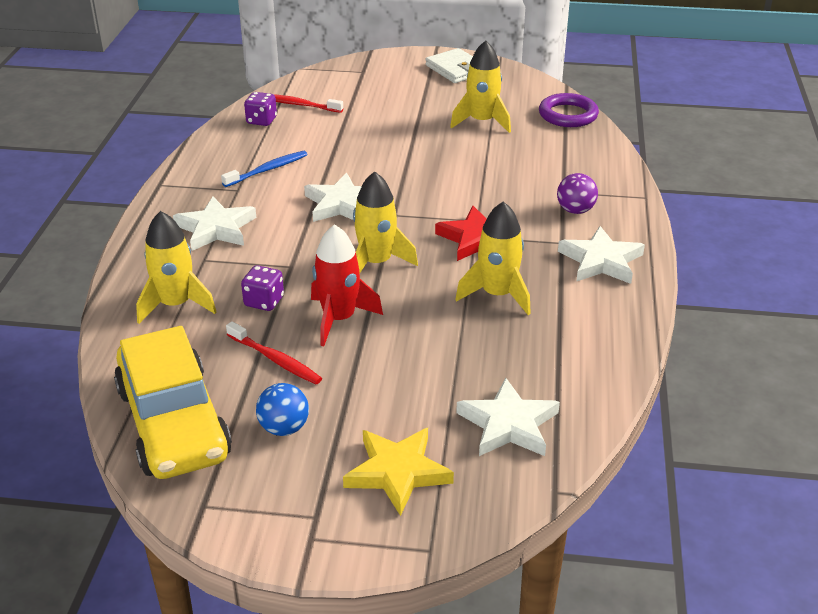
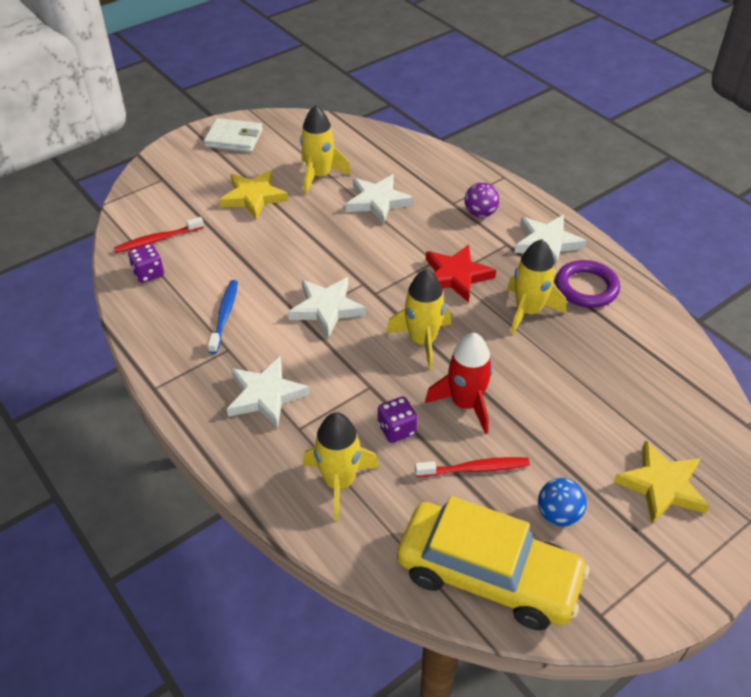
camera: 45 degrees left, 10 degrees up
(408, 111) = (253, 197): none -> yellow star
(508, 424) = (665, 400): white star -> white star (377, 201)
(568, 115) = (368, 137): purple ring -> purple ring (586, 287)

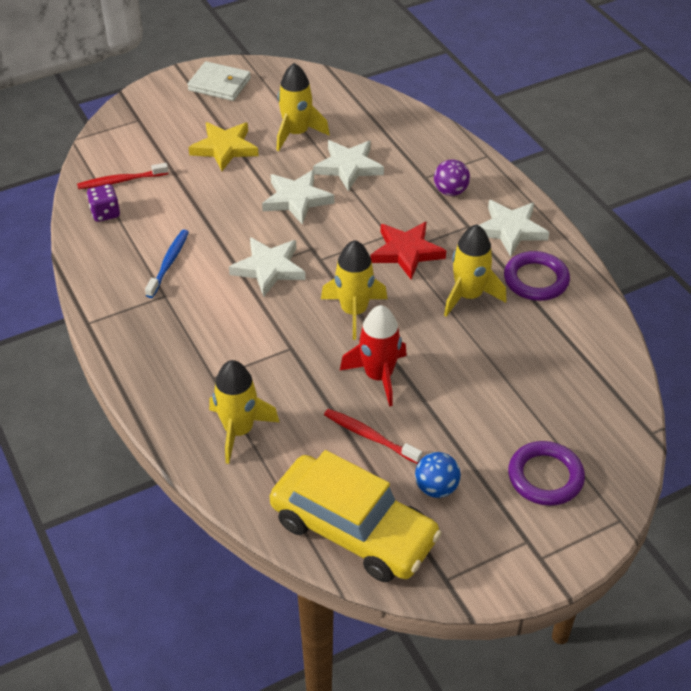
camera: 10 degrees right, 0 degrees up
(266, 395) = (190, 343): white star -> white star (296, 199)
(397, 429) = (305, 391): purple dice -> none
(475, 468) = (369, 436): red toothbrush -> red toothbrush turned 150 degrees counterclockwise
(661, 486) = (545, 477): yellow star -> purple ring

